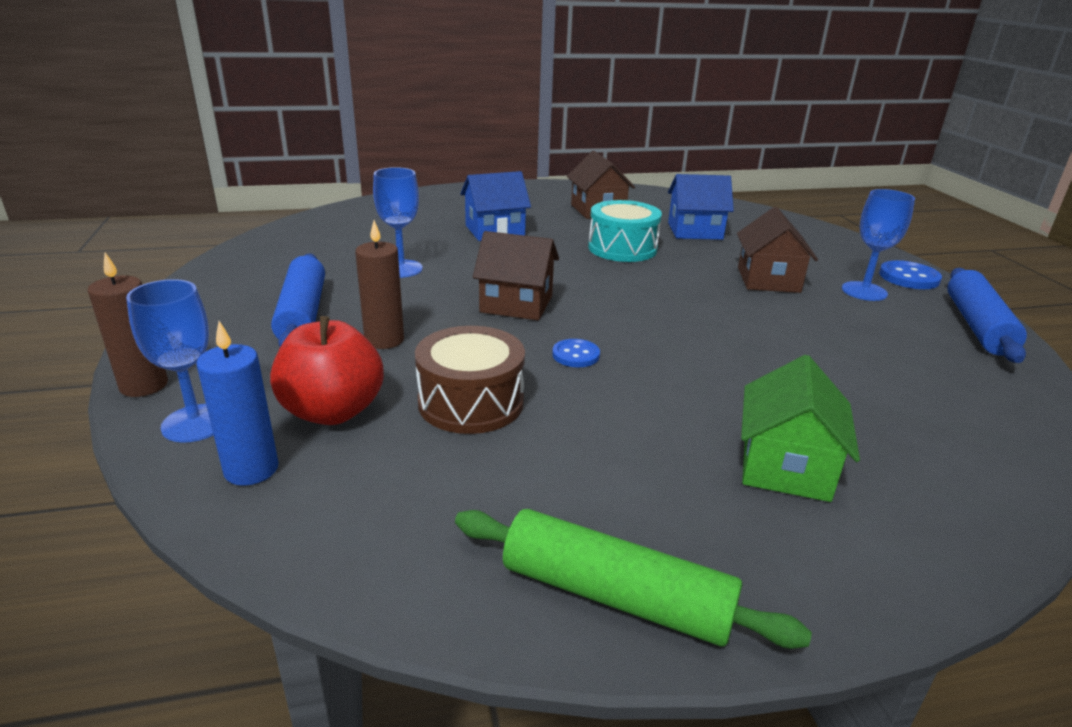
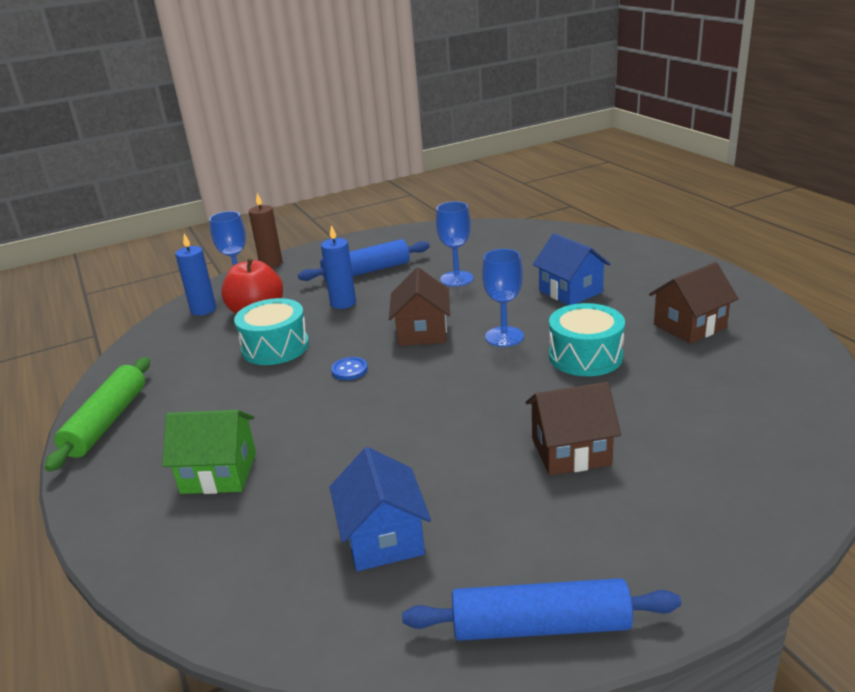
camera: 80 degrees right, 0 degrees up
(384, 340) = (343, 303): brown candle -> blue candle
(471, 402) = (275, 347): brown drum -> turquoise drum
(695, 231) = (687, 391): blue house -> blue house (383, 538)
(864, 291) = (590, 526): blue goblet -> blue goblet (504, 336)
(909, 277) = (677, 573): blue button -> none

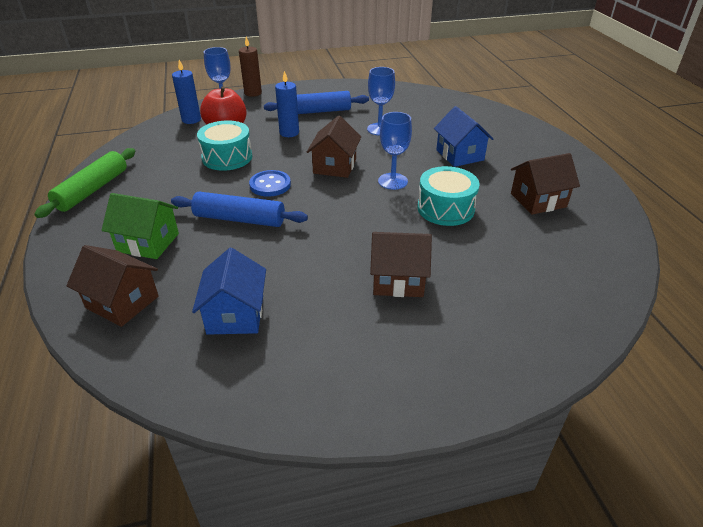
camera: 10 degrees right, 10 degrees up
(220, 556) = (122, 302): none -> brown house
(349, 370) = (270, 185): blue button -> blue button, size x1.51
(540, 625) = (312, 404): blue rolling pin -> blue rolling pin (239, 219)

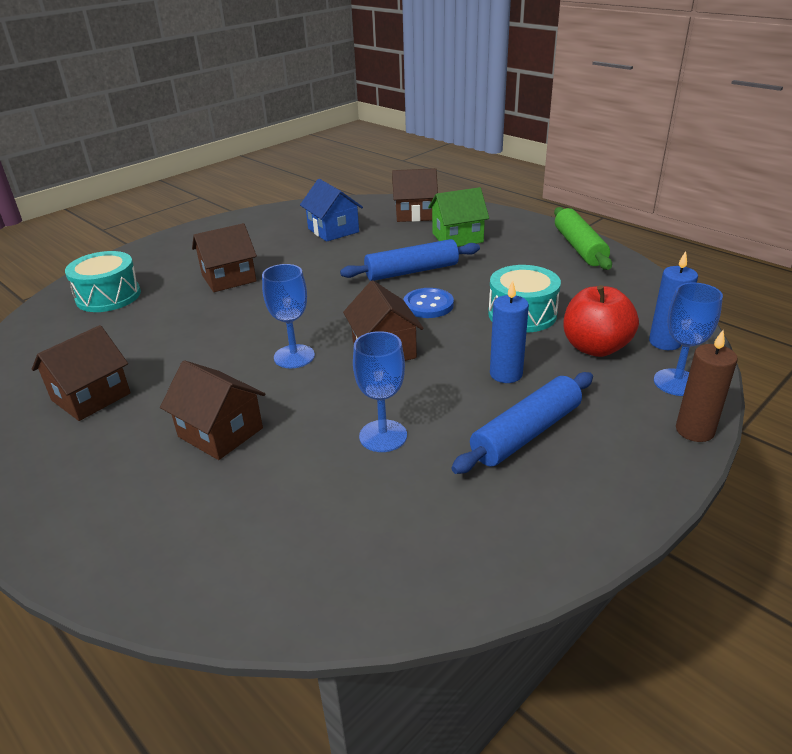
camera: 150 degrees right, 5 degrees down
(445, 208) = (211, 347): turquoise drum -> turquoise drum (108, 296)
(459, 155) = (220, 432): blue house -> brown house

